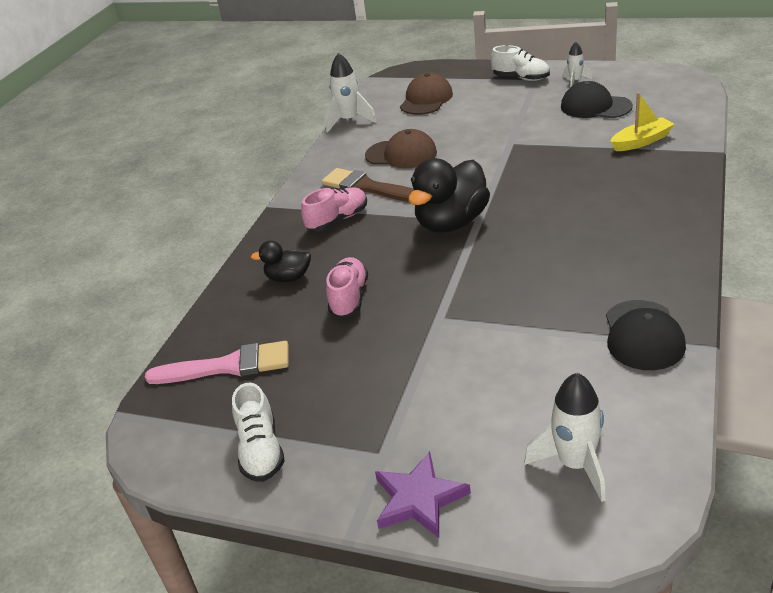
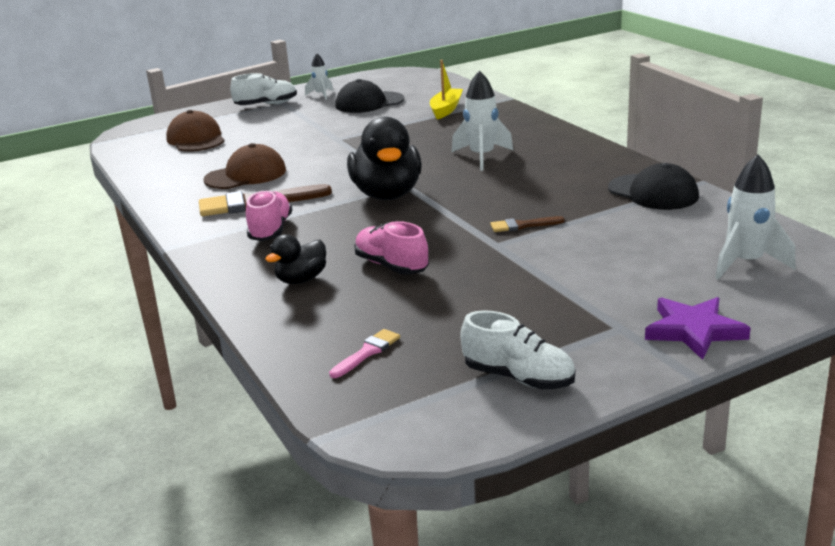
camera: 50 degrees left, 10 degrees down
(228, 366) = (367, 352): pink brush -> pink brush, size x0.51
(349, 121) = (137, 173): white rocket -> white rocket (482, 157)
(485, 311) = (523, 225): none -> brown brush

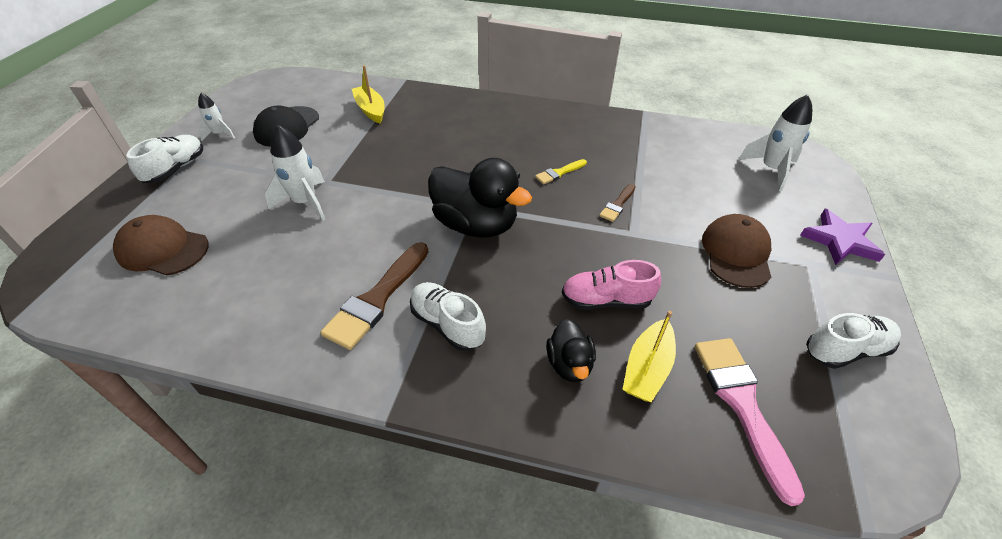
camera: 50 degrees left, 20 degrees up
(246, 175) = (305, 269): brown cap -> brown cap (736, 253)
(271, 230) = (447, 324): pink shoe -> white shoe
(344, 306) = (647, 368): none -> yellow boat
(367, 352) = (741, 404): pink brush -> pink brush, size x1.96
(482, 157) = (481, 149): white rocket -> white rocket (305, 203)
(516, 191) = (559, 173): none -> yellow brush
(653, 192) = (637, 134): black cap -> none

